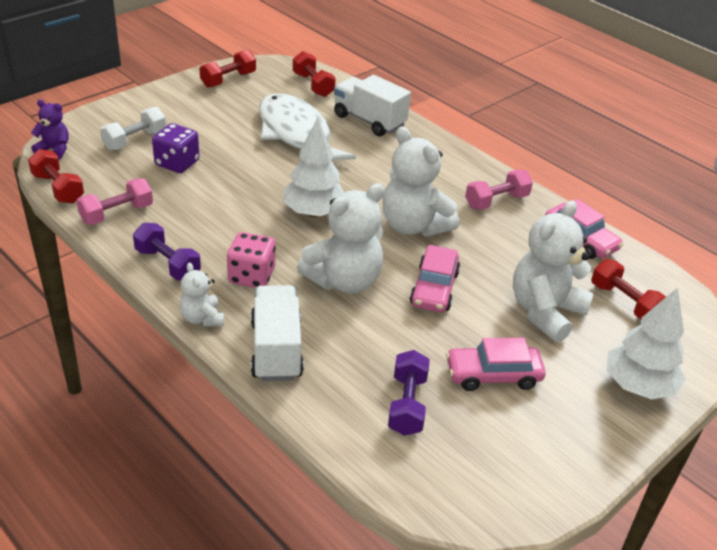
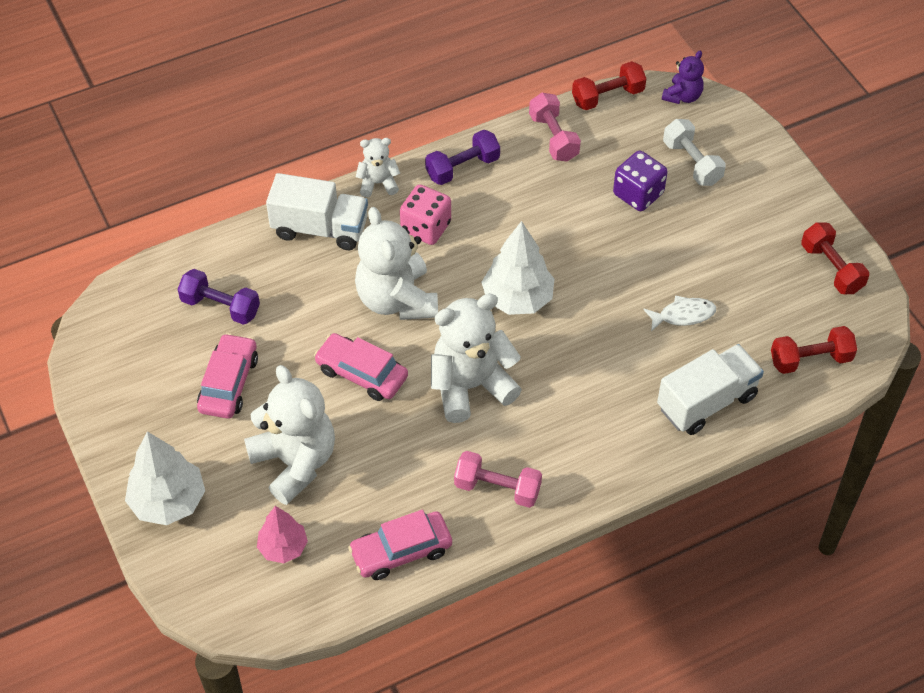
camera: 110 degrees right, 15 degrees up
(296, 134) = (683, 315): white fish -> white fish, size x0.42
(496, 201) = (497, 488): pink dumbbell -> pink dumbbell turned 60 degrees counterclockwise
(624, 302) = (283, 547): red dumbbell -> pink tree

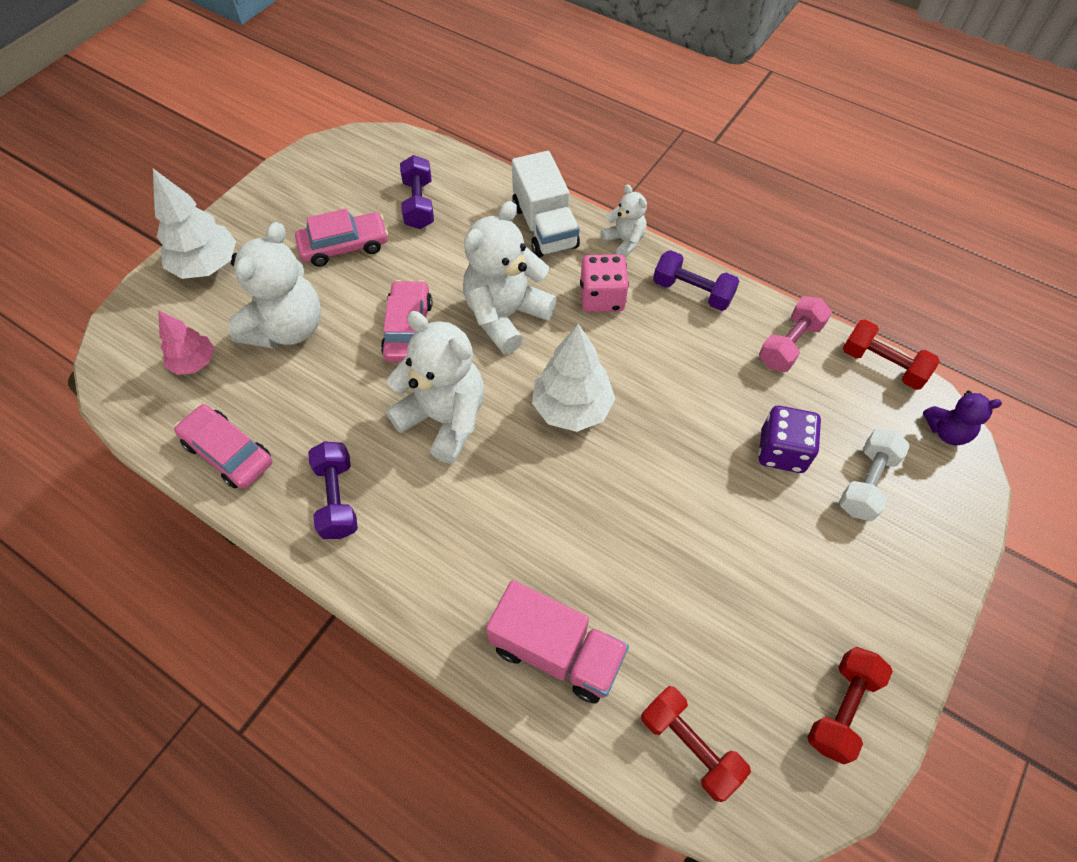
camera: 60 degrees right, 5 degrees up
(497, 488) = (337, 498): pink dumbbell -> purple dumbbell
(683, 315) = (657, 571): white fish -> none
(706, 402) = (556, 651): white truck -> pink truck

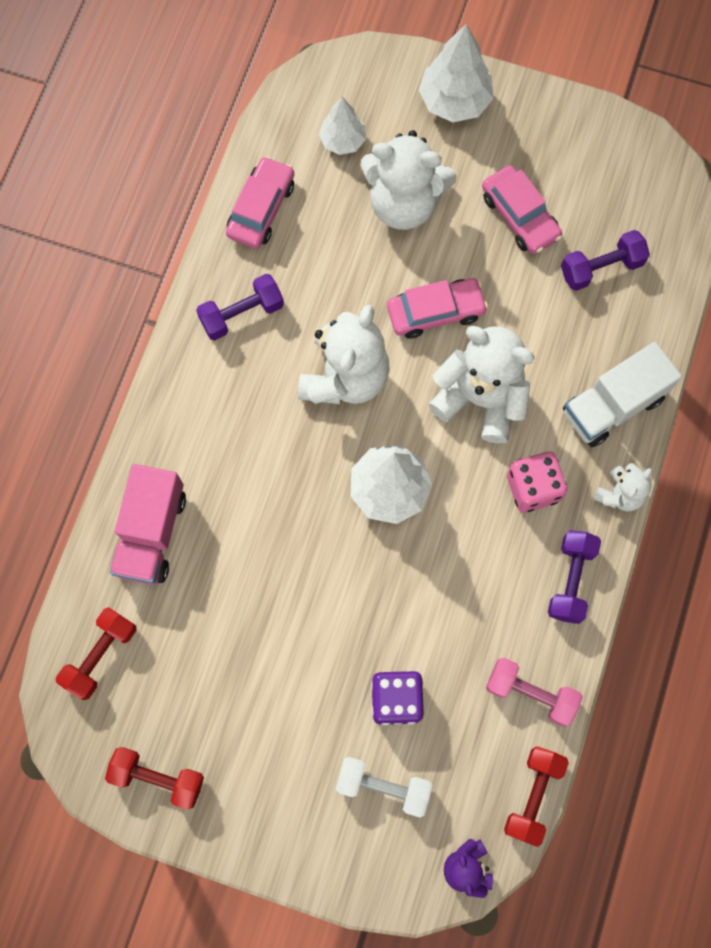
camera: 75 degrees right, 15 degrees up
(194, 362) = (343, 141): pink tree -> white tree

